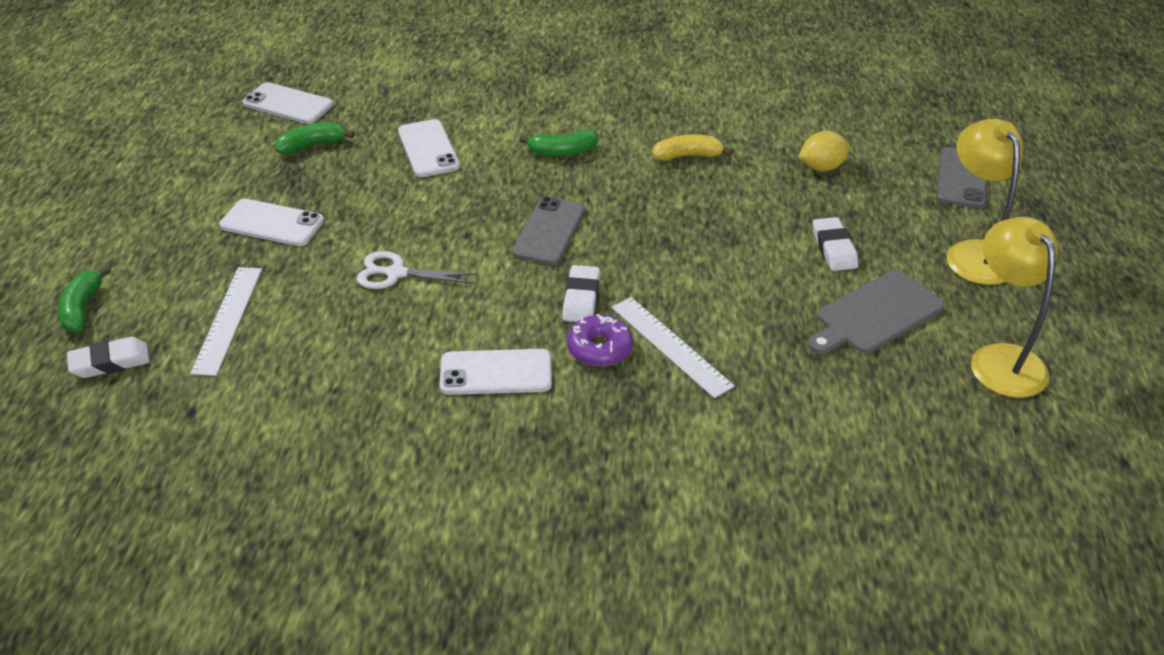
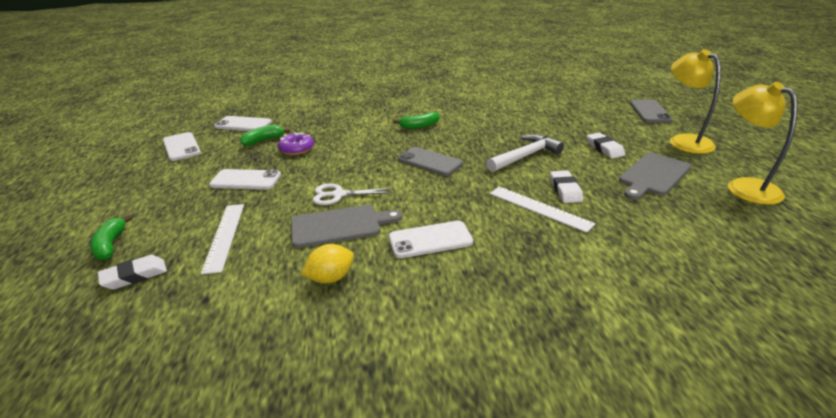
camera: 10 degrees left, 10 degrees down
(383, 328) = (339, 226): none -> grey cutting board
(428, 149) = (337, 134): white phone -> white phone (181, 147)
(549, 231) = (429, 162): grey phone -> grey phone turned 60 degrees counterclockwise
(581, 298) = (467, 192): white eraser -> white eraser (565, 190)
(599, 348) = (494, 216): purple donut -> purple donut (297, 149)
(688, 156) = (493, 120): yellow banana -> none
(700, 244) = (525, 156): none -> white hammer
(821, 167) = (571, 116): yellow lemon -> yellow lemon (330, 278)

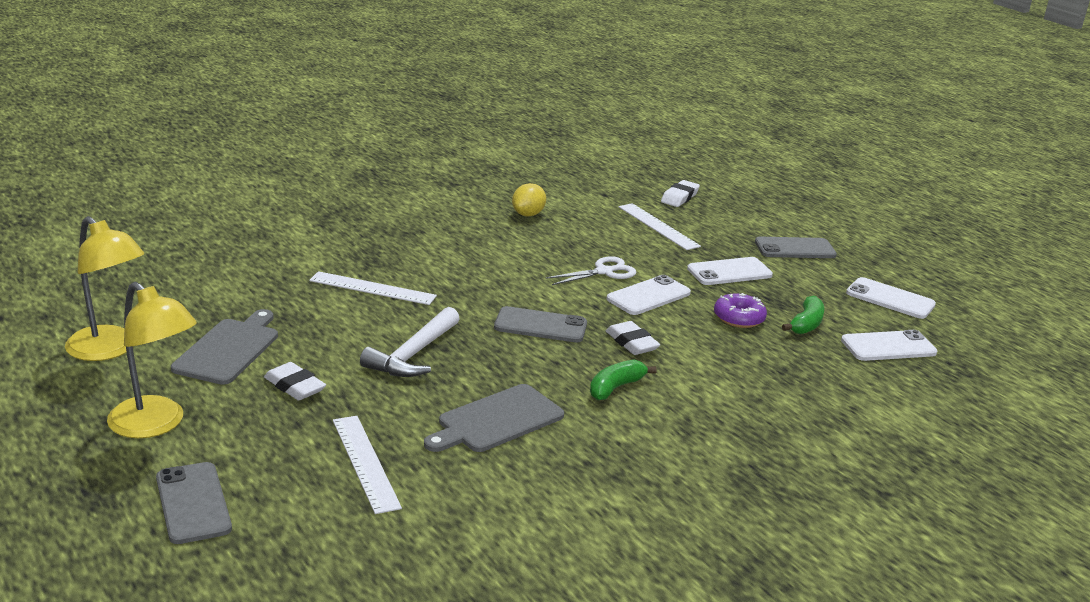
camera: 150 degrees right, 5 degrees down
(111, 245) = (740, 209): green banana -> none
(158, 192) = (795, 249): none -> grey phone
(339, 226) = (566, 246): grey cutting board -> grey cutting board (497, 420)
(430, 240) = (469, 247): white phone -> white phone (648, 296)
(565, 190) = (346, 313): white eraser -> white eraser (631, 343)
(568, 115) = (365, 463): none -> white ruler

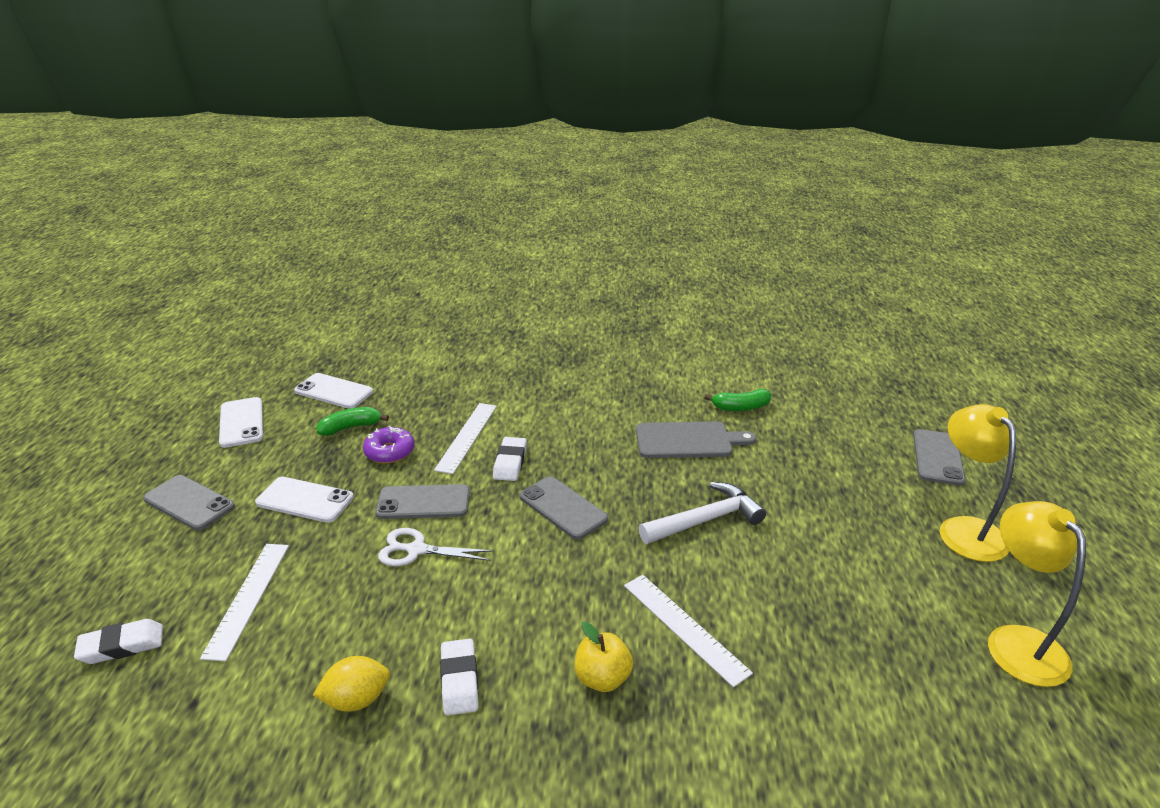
camera: 140 degrees left, 5 degrees up
(229, 349) = (883, 593): grey cutting board -> none
(294, 386) = (831, 525): white eraser -> white eraser (459, 680)
(365, 463) = (805, 444): white ruler -> white ruler (467, 437)
(403, 255) = (602, 678): none -> yellow apple
(615, 387) = (574, 433): green banana -> green banana (740, 407)
(648, 296) = (423, 502): white phone -> grey phone

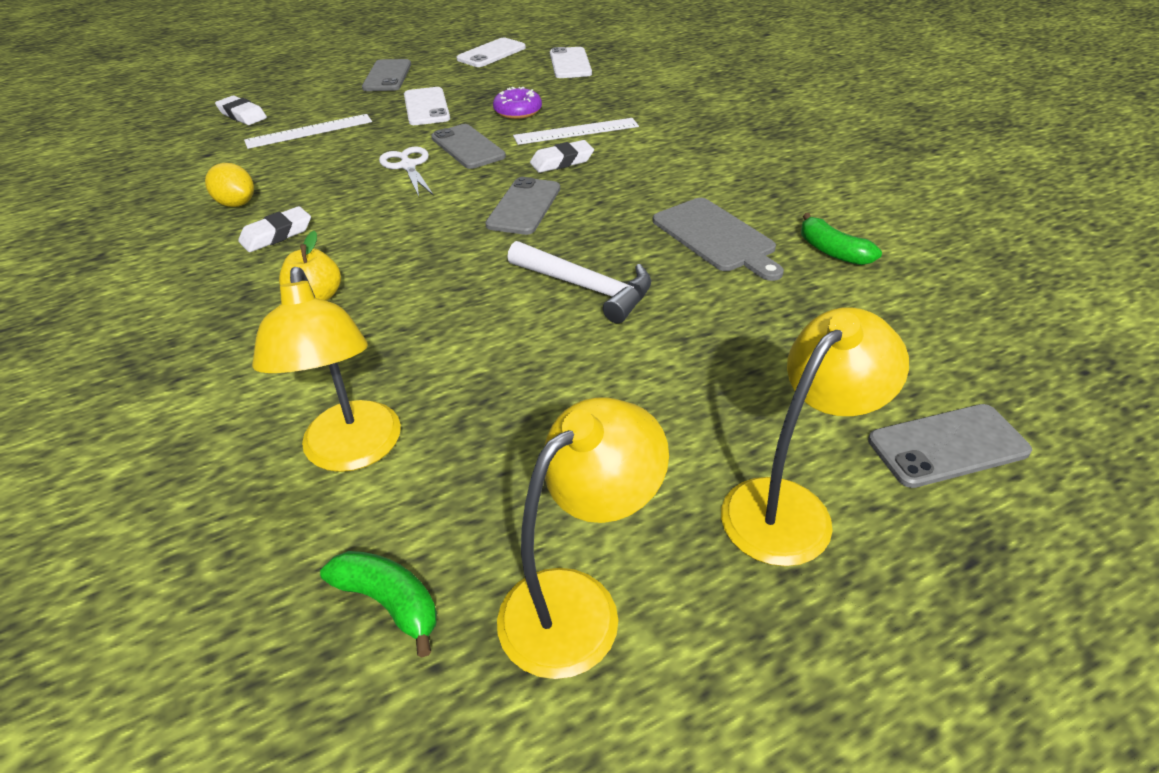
camera: 60 degrees right, 10 degrees up
(351, 427) = (531, 87): green banana -> green banana (389, 602)
(684, 627) = (411, 322): white ruler -> none
(835, 710) = (353, 452): none -> yellow lamp

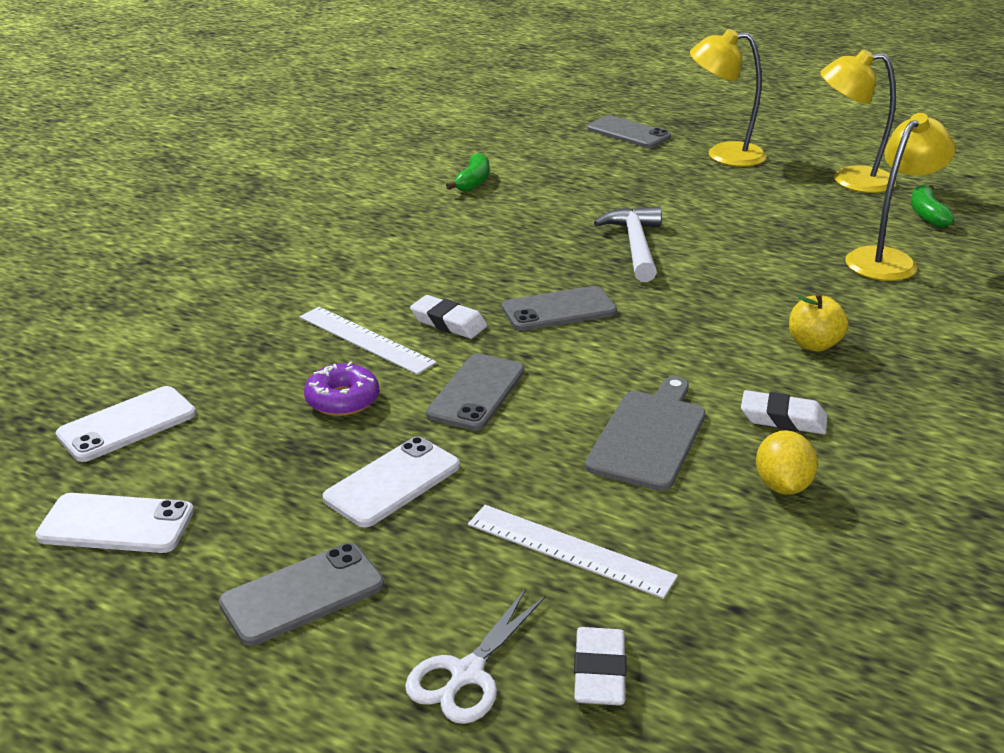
camera: 125 degrees left, 10 degrees down
(408, 166) = (563, 411): white scissors -> white scissors (466, 674)
(716, 237) = (503, 220): grey cutting board -> grey cutting board (649, 436)

